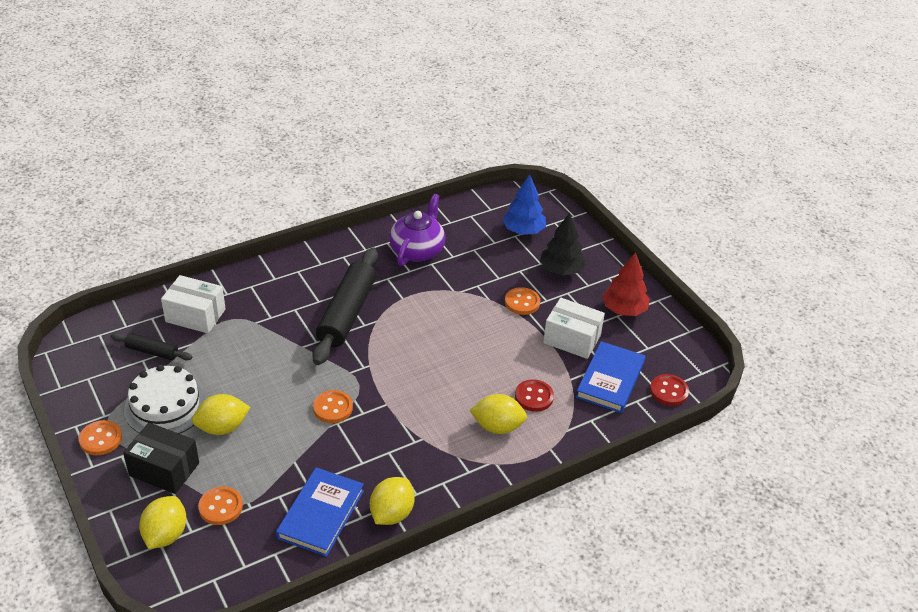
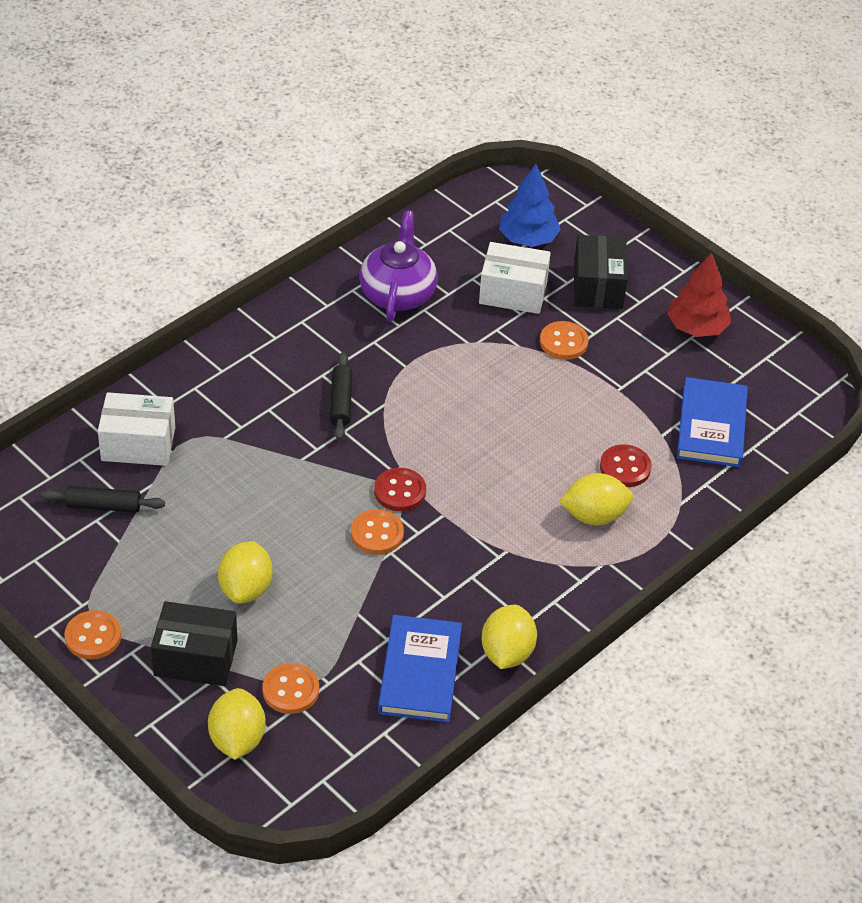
camera: 15 degrees left, 5 degrees up
(165, 406) = (157, 576): white cake -> none
(222, 427) = (246, 588): yellow lemon -> yellow lemon turned 45 degrees counterclockwise
(346, 313) = (340, 402): black rolling pin -> black rolling pin, size x0.50
(561, 270) = (598, 286): black tree -> black box
(572, 339) = (645, 381): white box -> white box (513, 292)
(669, 391) = (788, 427): red button -> red button (400, 491)

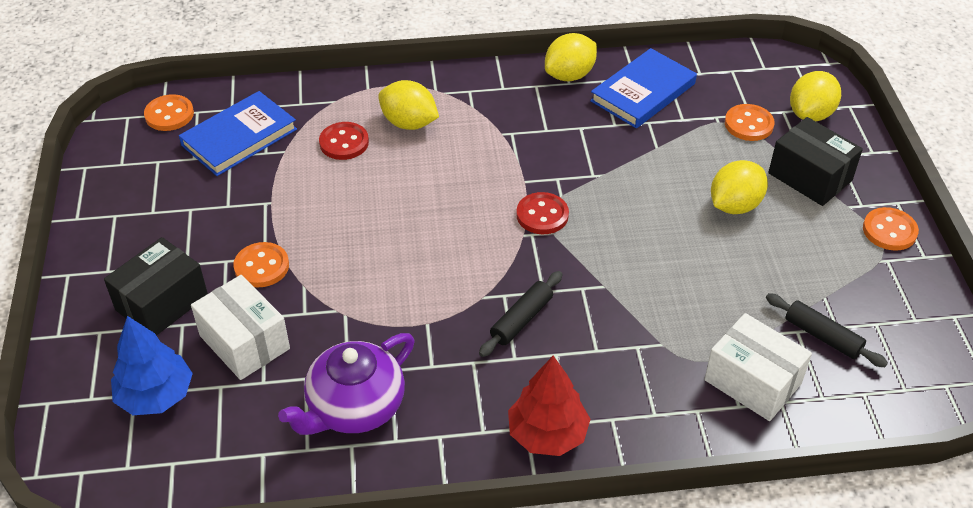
camera: 140 degrees left, 0 degrees up
(377, 534) = (592, 193): orange button -> orange button (169, 114)
(696, 327) = (136, 217): red tree -> red tree (547, 434)

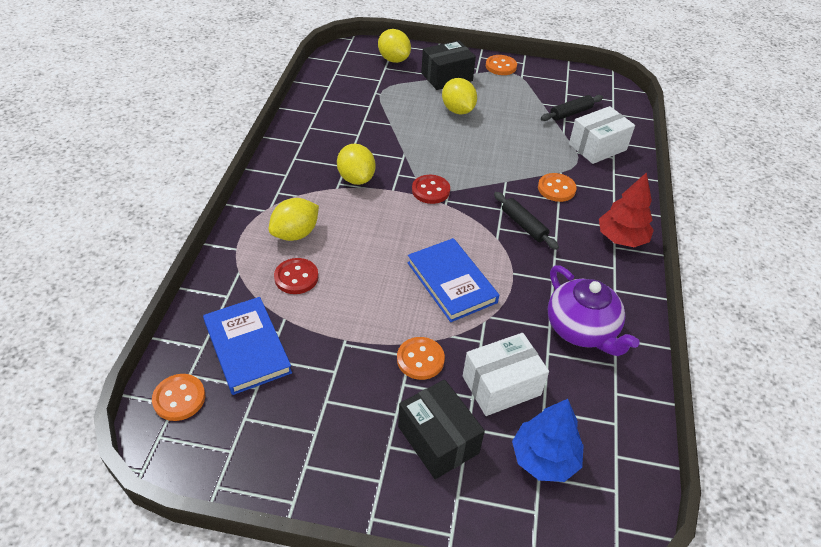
camera: 75 degrees left, 0 degrees up
(569, 75) = (294, 139): yellow lemon -> yellow lemon (356, 178)
(643, 92) = (333, 113): blue book -> blue book (451, 282)
(748, 124) = (389, 83): orange button -> orange button (556, 189)

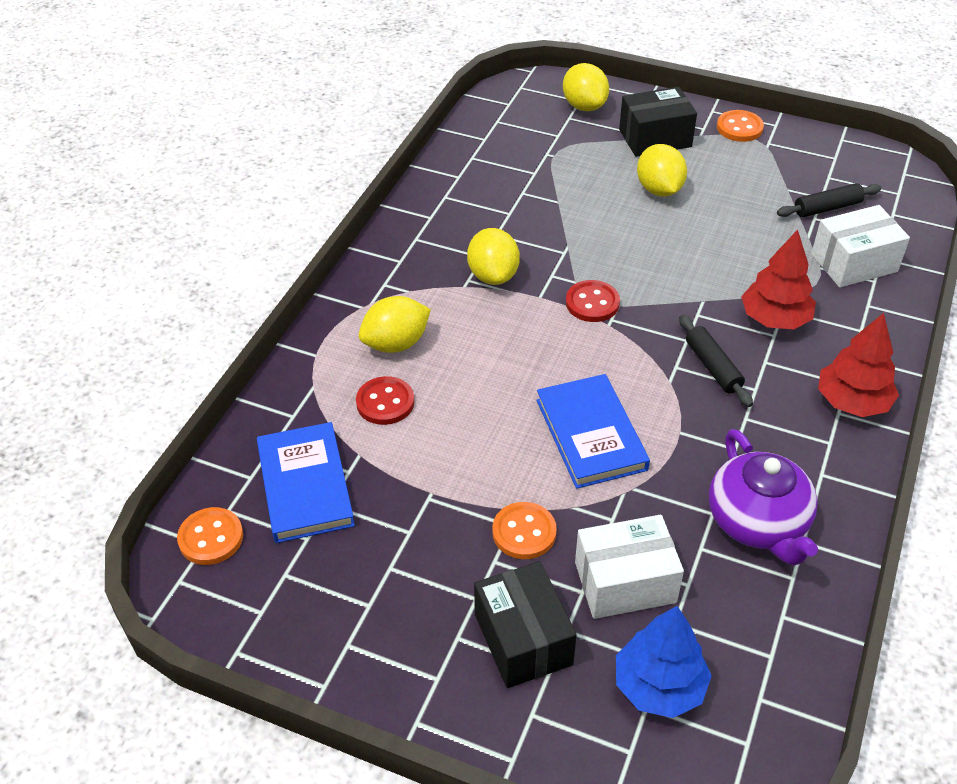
camera: 15 degrees right, 0 degrees up
(556, 189) = (774, 319): orange button -> red tree

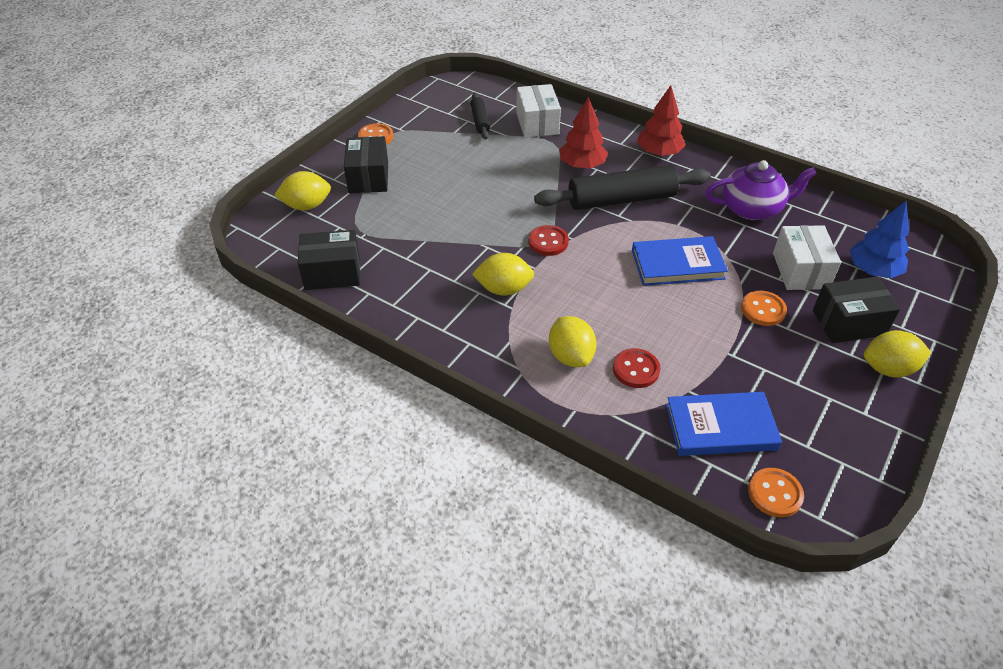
camera: 80 degrees left, 0 degrees up
(481, 146) = (332, 273): none -> black box
(659, 189) = (431, 187): yellow lemon -> yellow lemon (888, 369)
(713, 367) = (621, 199): black rolling pin -> black rolling pin, size x2.02

